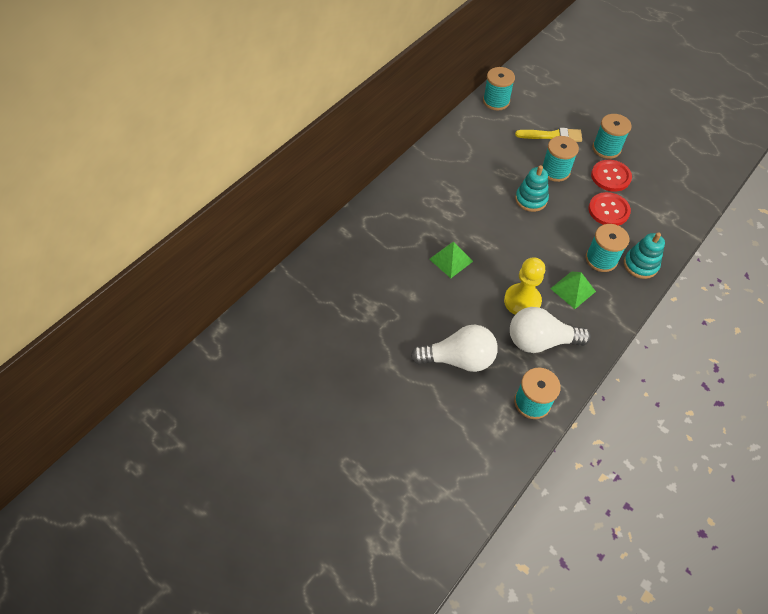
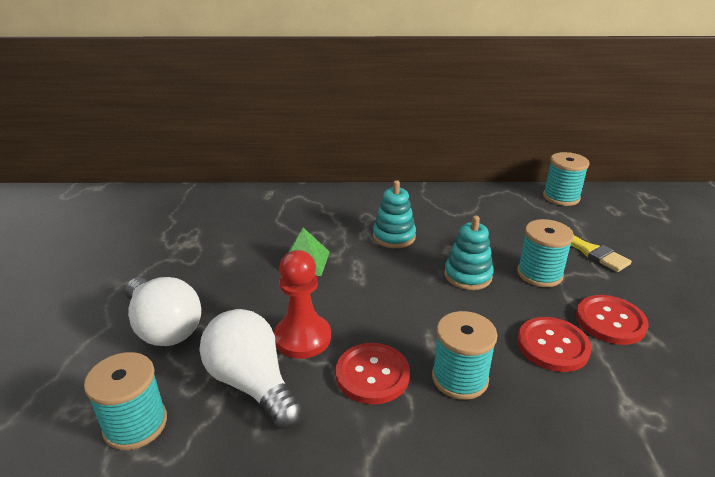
camera: 50 degrees right, 25 degrees down
(522, 301) = (302, 338): yellow pawn -> red pawn
(573, 289) = (372, 375): green pyramid -> red button
(606, 148) = (646, 296): turquoise spool -> none
(640, 265) = (506, 427): turquoise stacking toy -> turquoise stacking toy (394, 236)

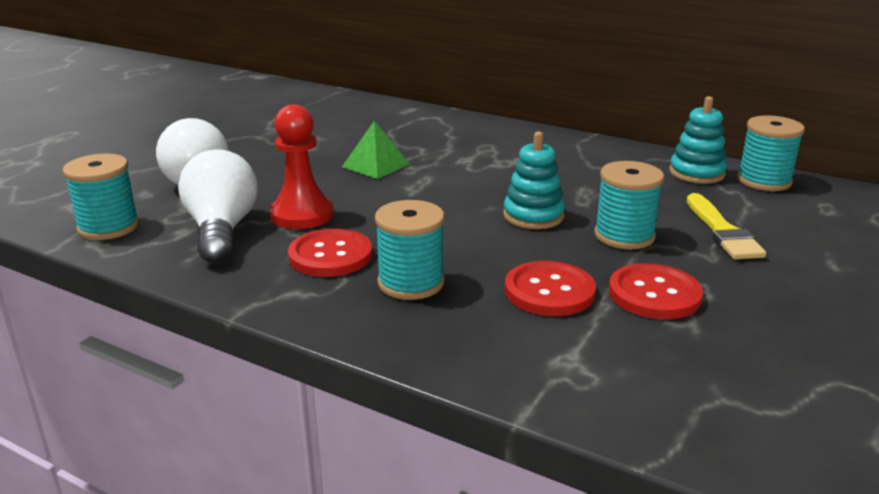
camera: 30 degrees right, 5 degrees down
(394, 236) = (494, 168): turquoise stacking toy -> turquoise stacking toy (696, 173)

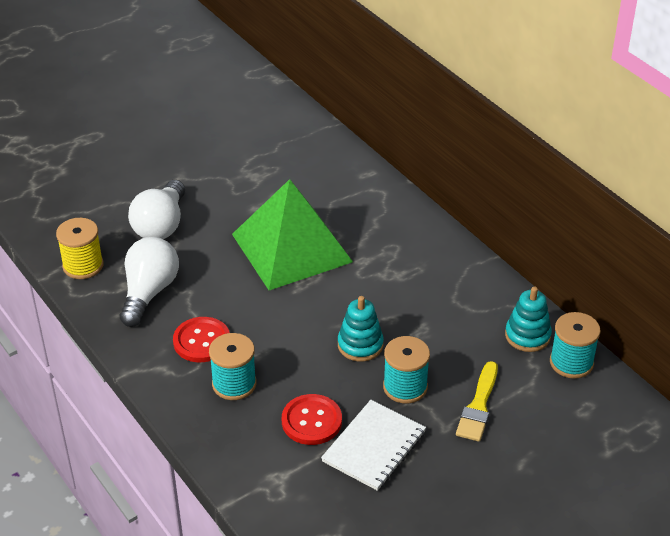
camera: 25 degrees right, 15 degrees up
(108, 227) = (83, 265): turquoise spool -> yellow spool
(302, 215) = (207, 292): red pawn -> none
(376, 165) = (291, 248): green pyramid -> green pyramid, size x2.34
(654, 294) = (374, 447): red button -> white notebook

